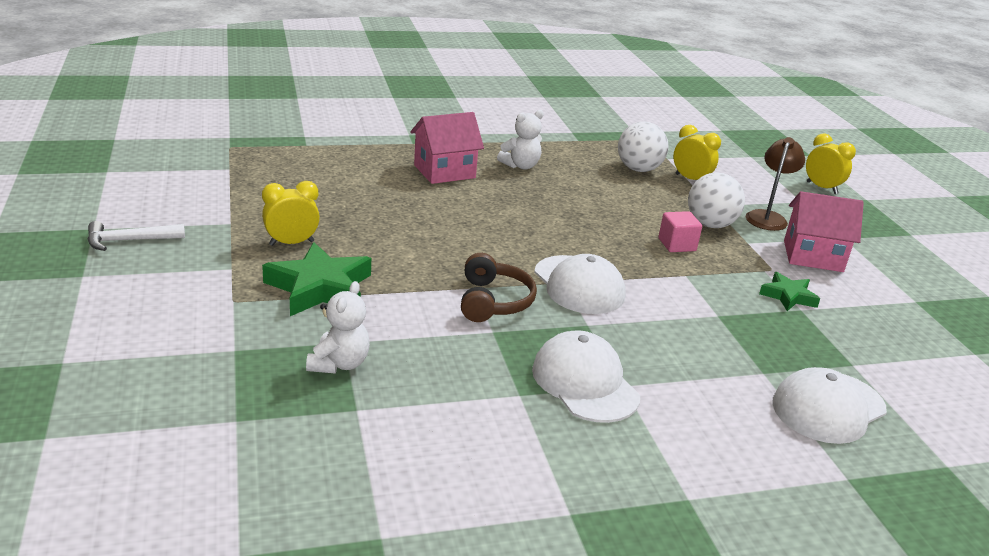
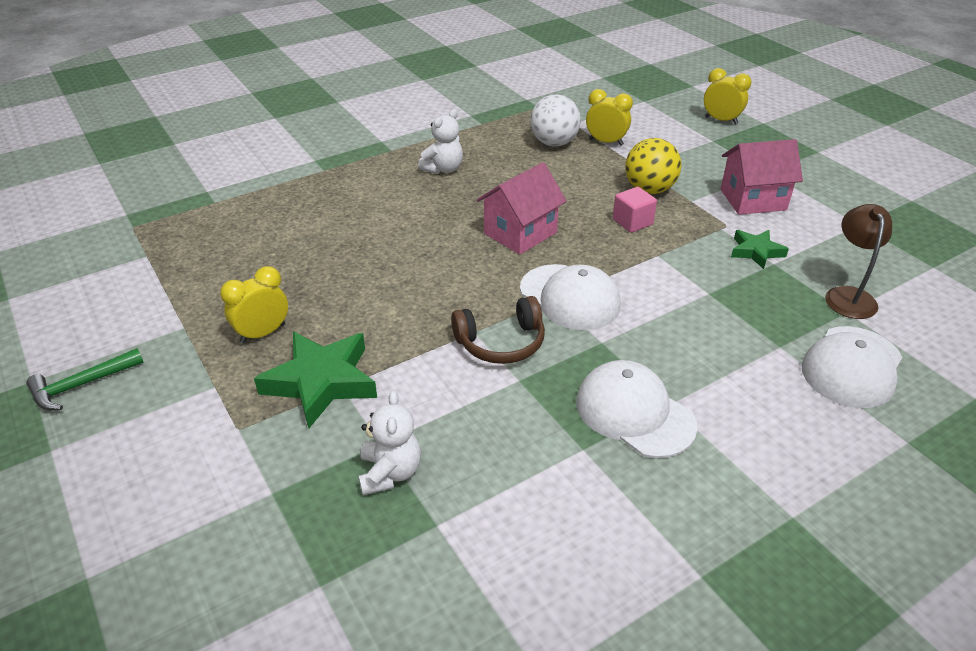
camera: 15 degrees left, 10 degrees up
(129, 241) = (81, 385): white hammer -> green hammer
(444, 171) = (373, 197): pink house -> pink house (520, 233)
(493, 301) = (501, 343): brown headphones -> brown headphones turned 90 degrees clockwise
(710, 224) = (649, 190): white ball -> yellow ball
(767, 217) = (693, 166): brown lamp -> brown lamp (848, 296)

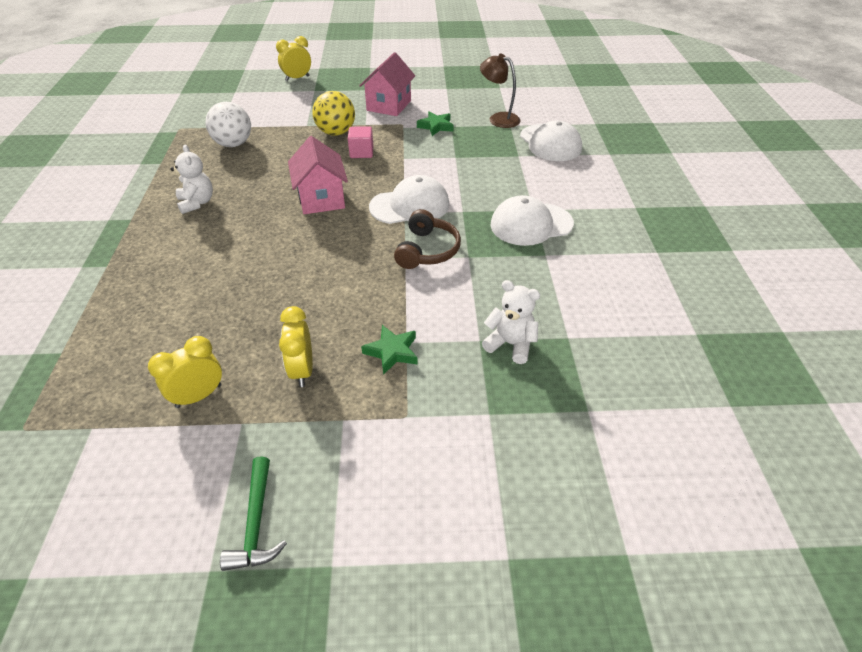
camera: 60 degrees left, 5 degrees up
(321, 382) = (392, 352): green star -> green star, size x0.56
(606, 142) = (262, 125): yellow clock -> yellow clock (199, 396)

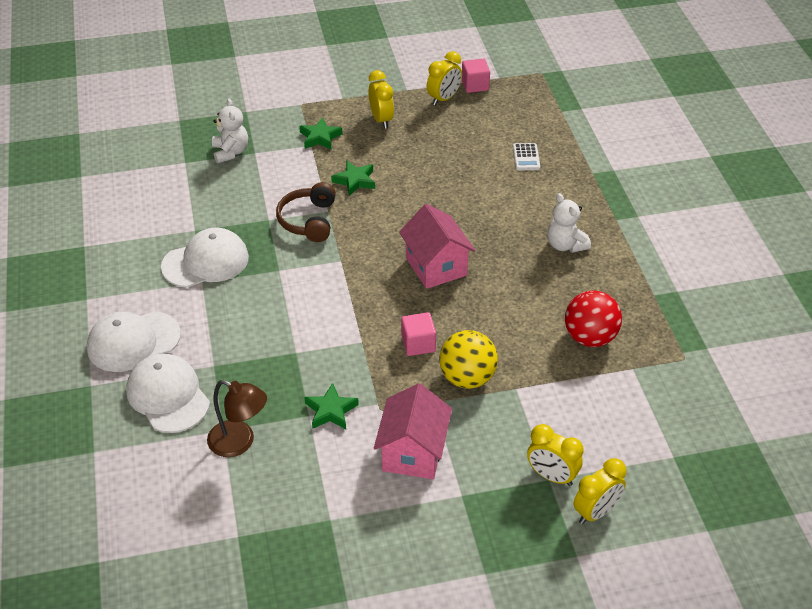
camera: 170 degrees right, 0 degrees up
(138, 417) = (475, 85): none -> pink cube
(160, 292) = (526, 157): none -> white calculator
(233, 144) = (590, 337): white ball -> red ball
(256, 523) = (373, 53): green hammer -> none
(311, 91) = (551, 476): none -> yellow clock
(366, 287) = (355, 181): none -> green star
(410, 206) = (337, 269): white cap -> white cap (133, 342)
(510, 344) = (230, 152): white teddy bear -> white teddy bear turned 120 degrees counterclockwise

